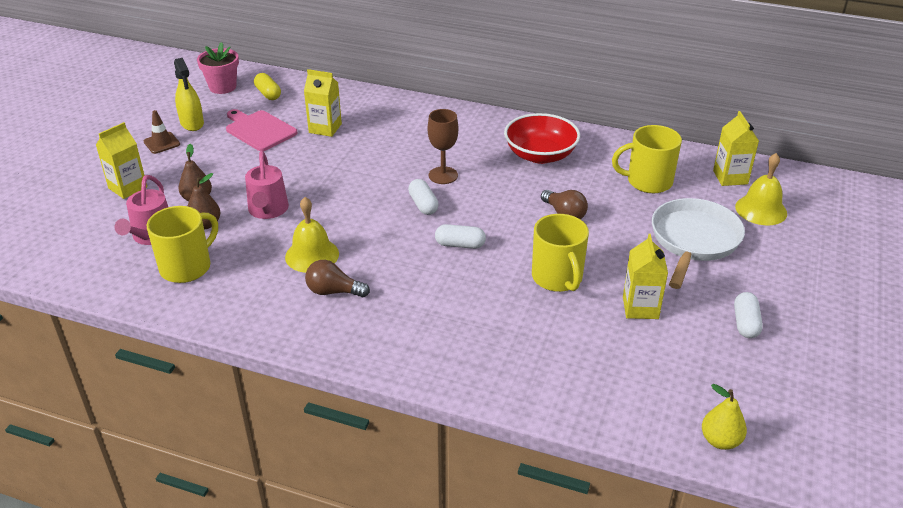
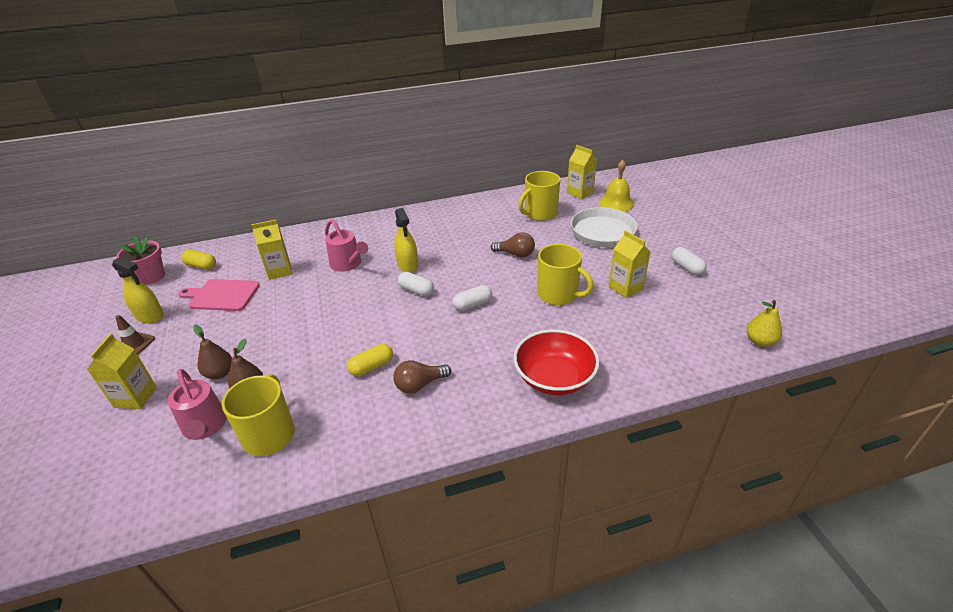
camera: 35 degrees left, 0 degrees up
(268, 210) = (296, 351): pink watering can -> pink watering can (348, 264)
(312, 255) = (372, 367): yellow bell -> yellow capsule
(443, 175) = (408, 265): brown goblet -> yellow spray bottle
(540, 155) = (458, 225): red bowl -> red bowl (554, 378)

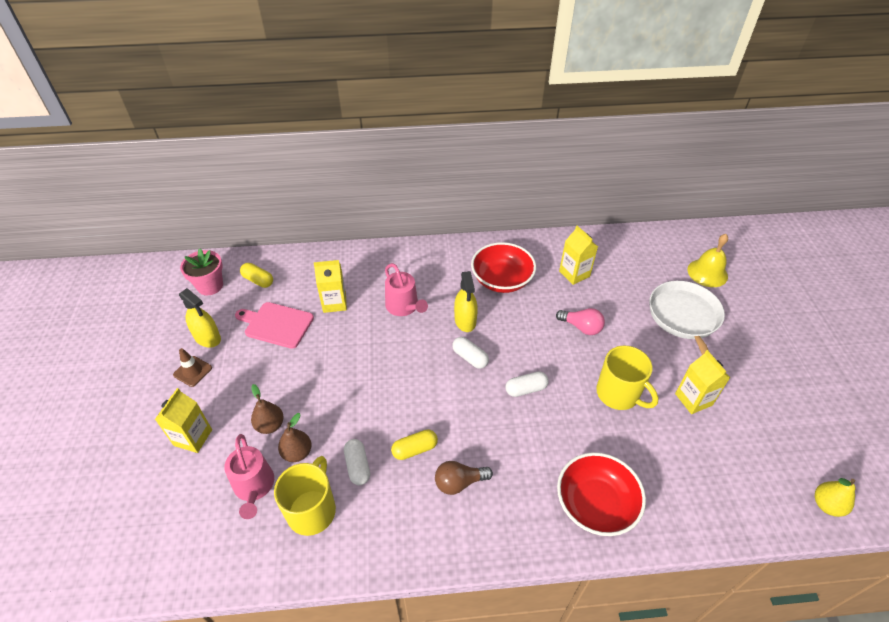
camera: 10 degrees right, 10 degrees up
(437, 233) = (502, 280): none -> red bowl
(515, 254) = (581, 327): brown light bulb -> pink light bulb
(540, 213) = (617, 273): yellow mug -> none
(579, 193) = (668, 249): yellow carton -> yellow carton (574, 274)
(687, 268) = (768, 385): white capsule -> white capsule (358, 466)

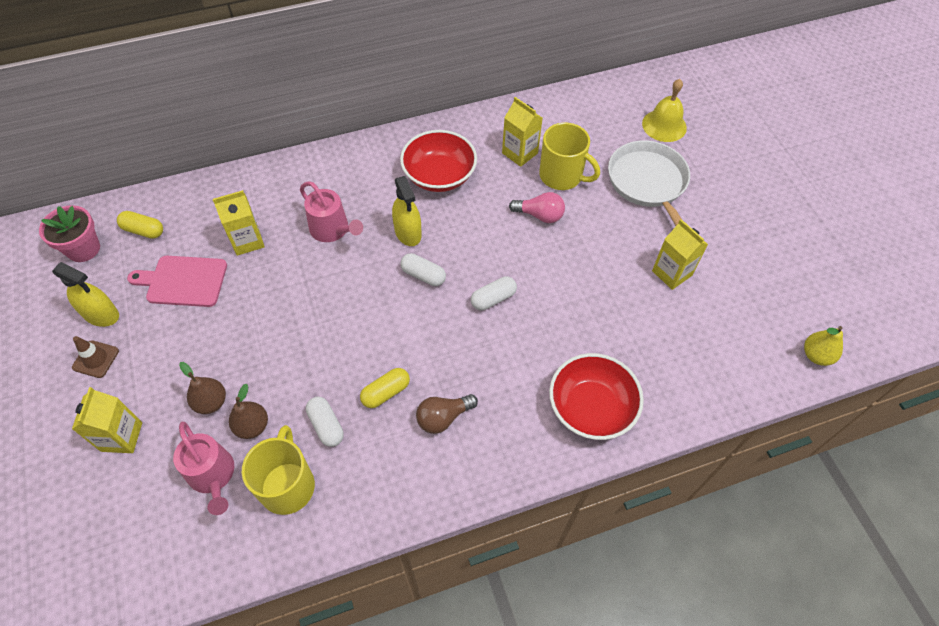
camera: 15 degrees left, 10 degrees up
(618, 394) = (593, 283): yellow mug -> yellow mug (562, 176)

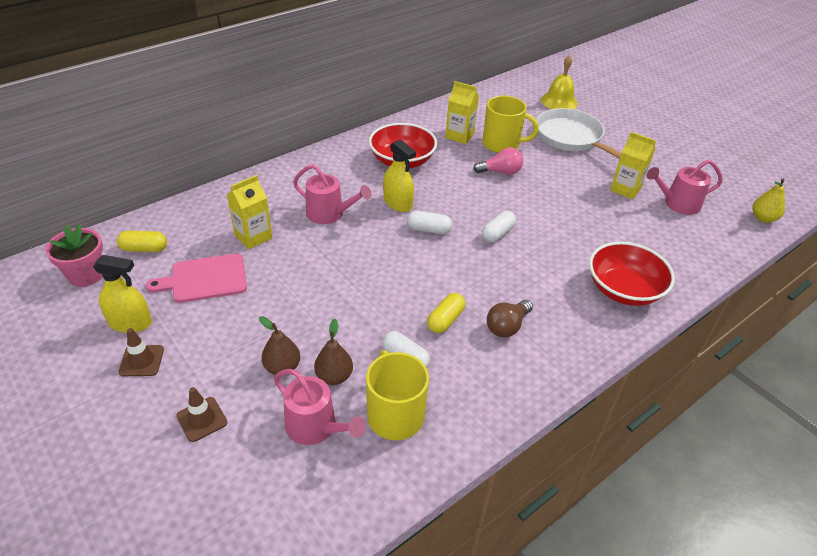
camera: 20 degrees left, 15 degrees down
(121, 437) = (202, 419): yellow carton -> brown traffic cone
(723, 309) = (678, 204): none -> pink watering can

